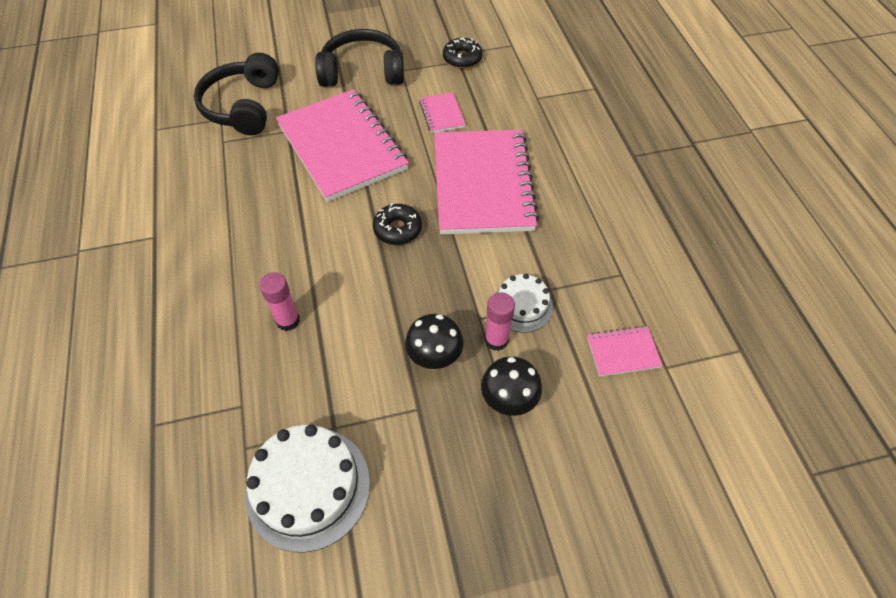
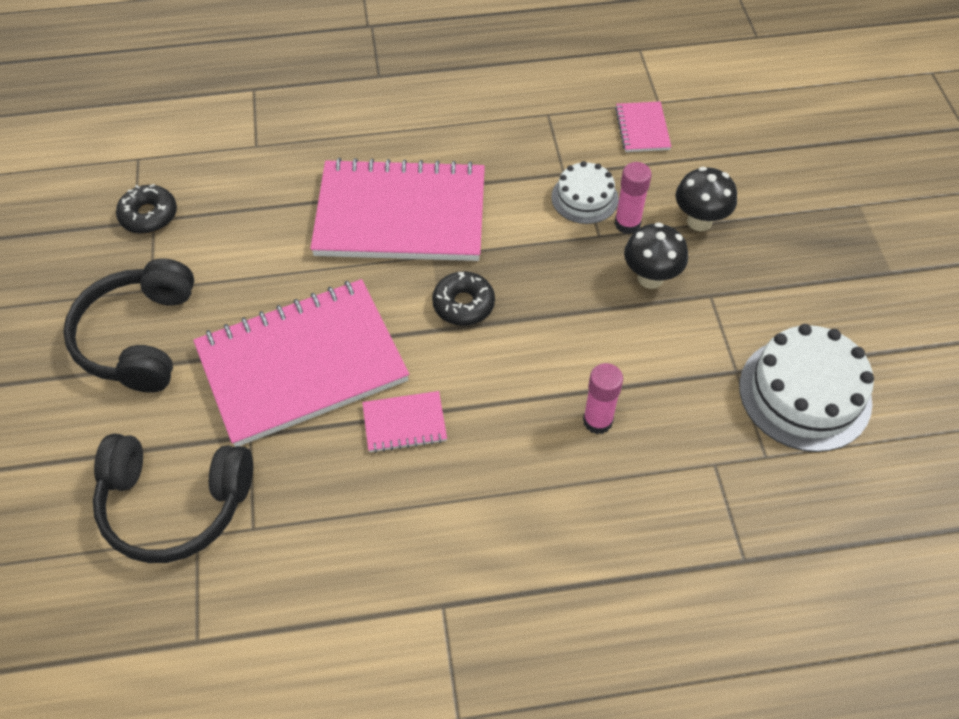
camera: 85 degrees left, 0 degrees up
(442, 114) = (262, 247): pink notebook -> pink notebook (404, 423)

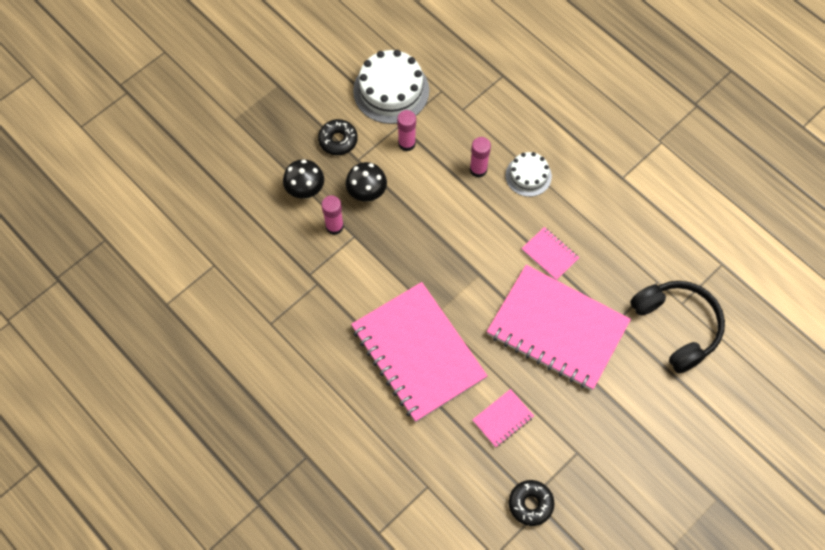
camera: 125 degrees left, 10 degrees up
(139, 338) = (610, 429): black headphones -> none
(463, 304) = (456, 275): black donut -> black donut (338, 140)
(584, 198) = (330, 260): white cake -> white cake (528, 176)
(642, 129) = (246, 261): pink notebook -> pink notebook (503, 419)
(699, 362) = (406, 143): none -> pink glue stick

